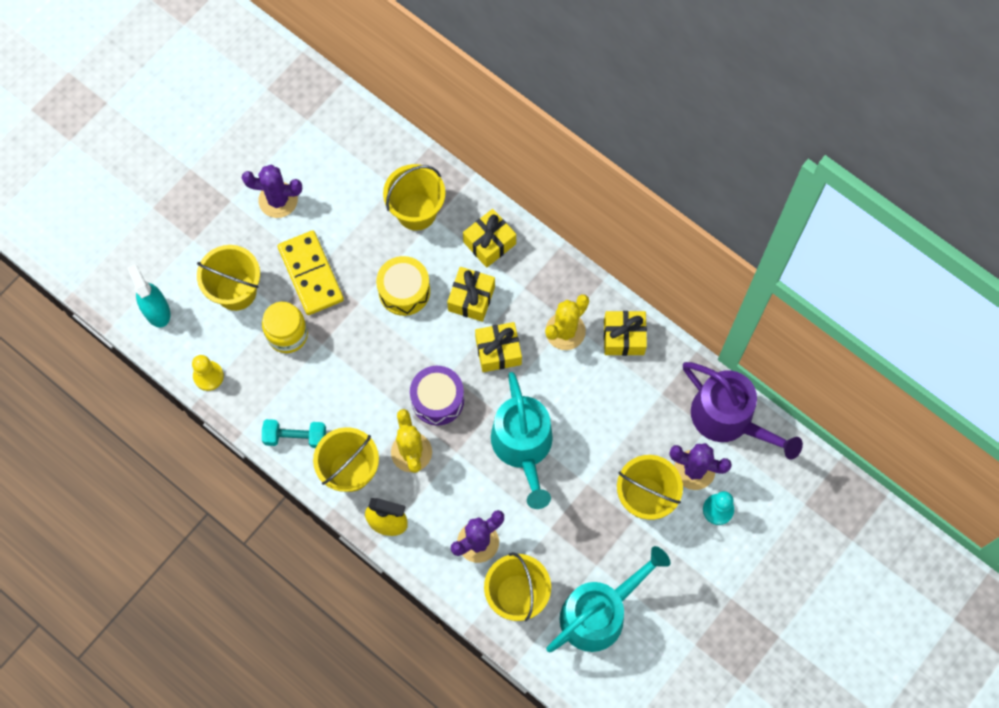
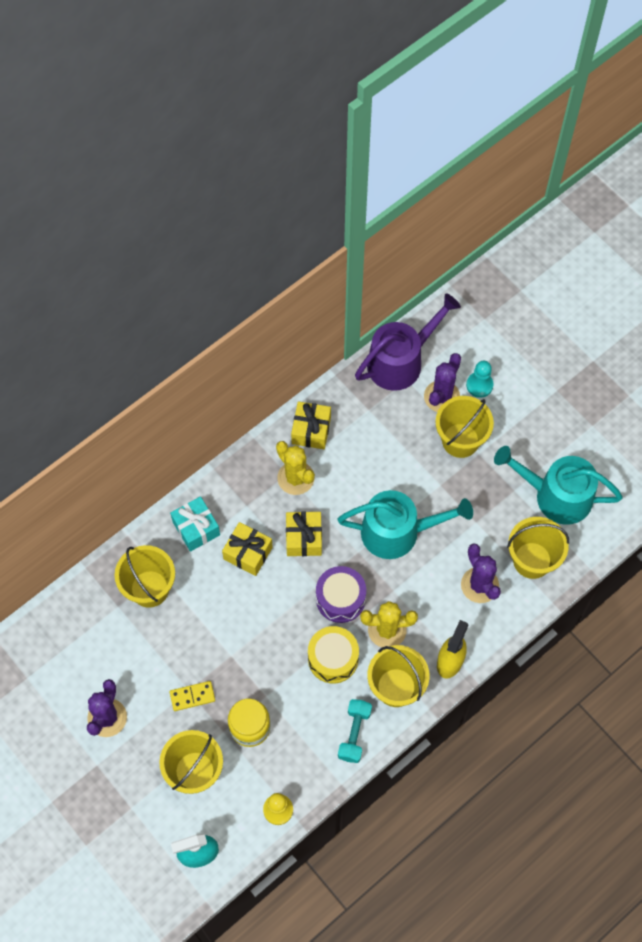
camera: 80 degrees left, 5 degrees down
(311, 274) = (192, 696): yellow domino -> yellow domino, size x0.54
(404, 291) = (227, 612): yellow drum -> yellow drum (333, 658)
(489, 243) = (196, 528): yellow gift -> turquoise gift
(599, 613) = (556, 496): turquoise watering can -> turquoise watering can turned 45 degrees counterclockwise

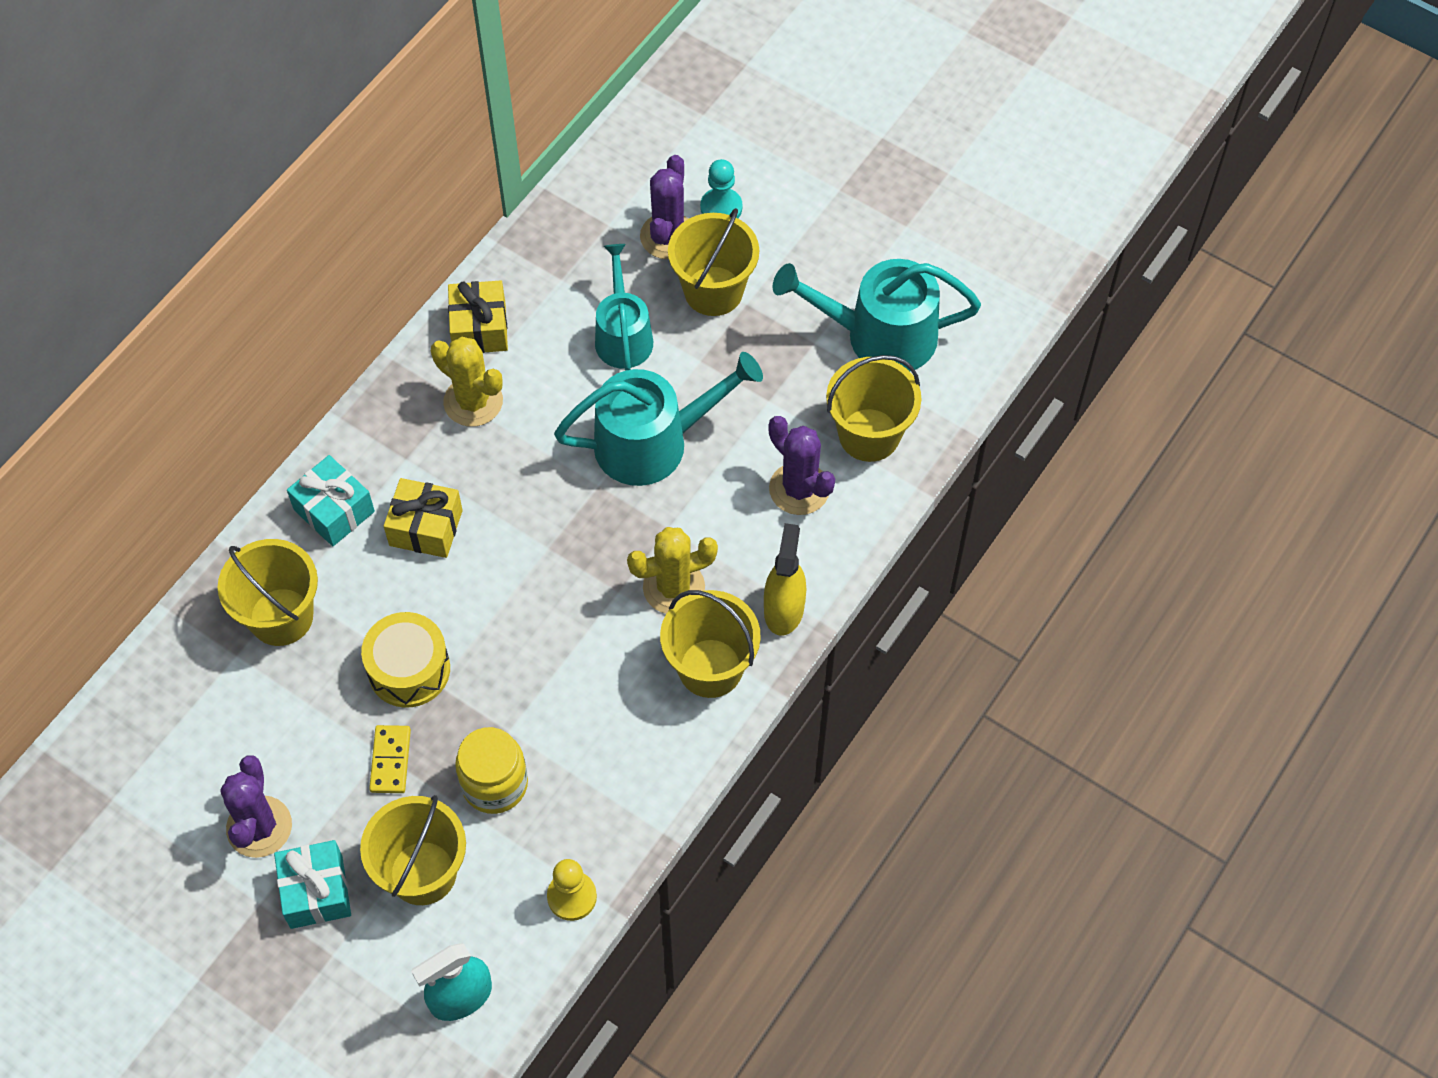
camera: 15 degrees left, 5 degrees down
(131, 766) = (316, 892): none -> turquoise gift
(192, 696) = (390, 760): yellow domino -> yellow domino turned 60 degrees counterclockwise
(304, 538) = (508, 485): yellow gift -> none
(333, 658) = (600, 650): yellow drum -> yellow drum (409, 669)
(340, 599) = (589, 559): purple drum -> none
(354, 733) = (663, 752): turquoise dumbbell -> none
(397, 457) = (623, 336): none -> turquoise watering can
(400, 361) = (592, 201): purple watering can -> none

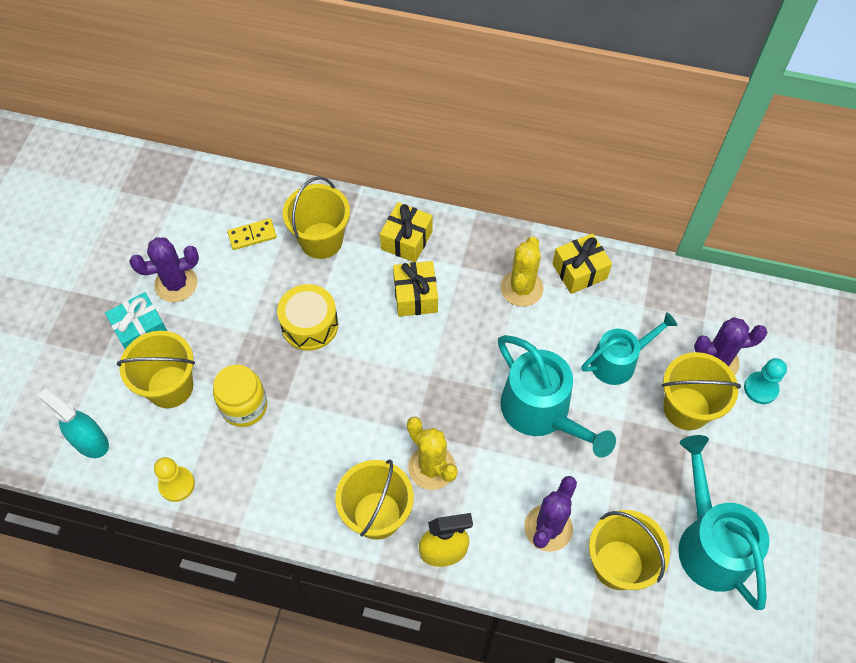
camera: 70 degrees right, 0 degrees up
(334, 511) = (406, 240): turquoise gift -> yellow gift
(390, 760) = (242, 338): yellow domino -> yellow domino (252, 235)

